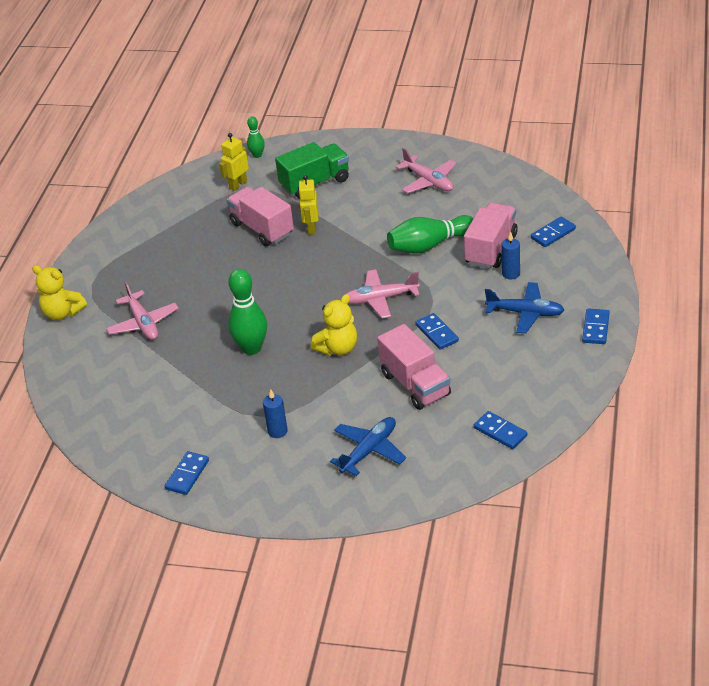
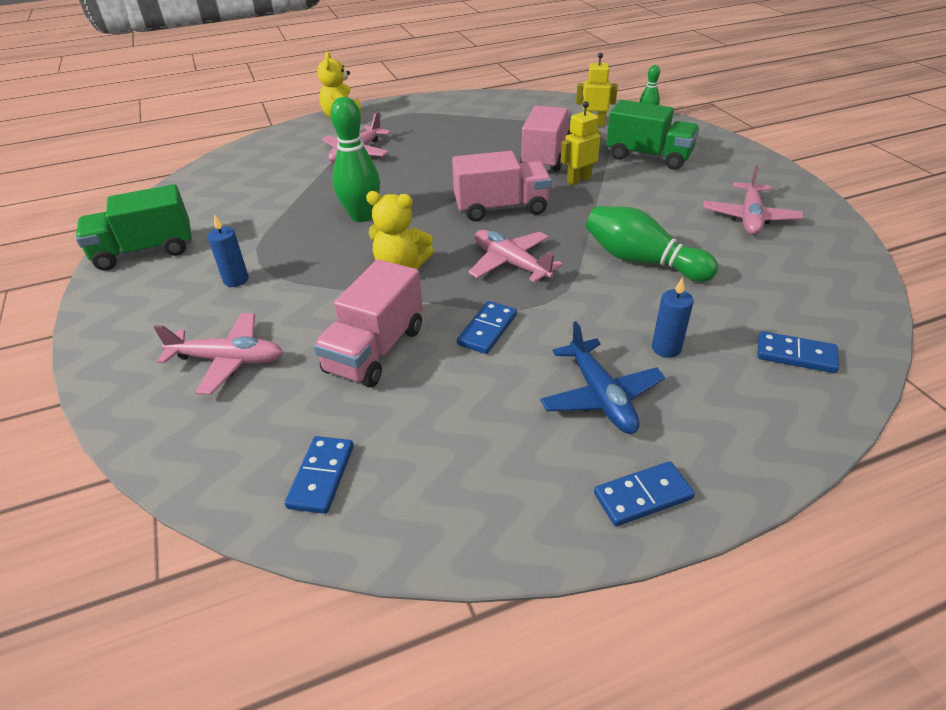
camera: 55 degrees right, 0 degrees up
(187, 475) = (145, 251): blue domino -> green truck
(369, 450) = (228, 360): blue plane -> pink plane
(491, 249) = (693, 311): pink truck -> pink truck (501, 208)

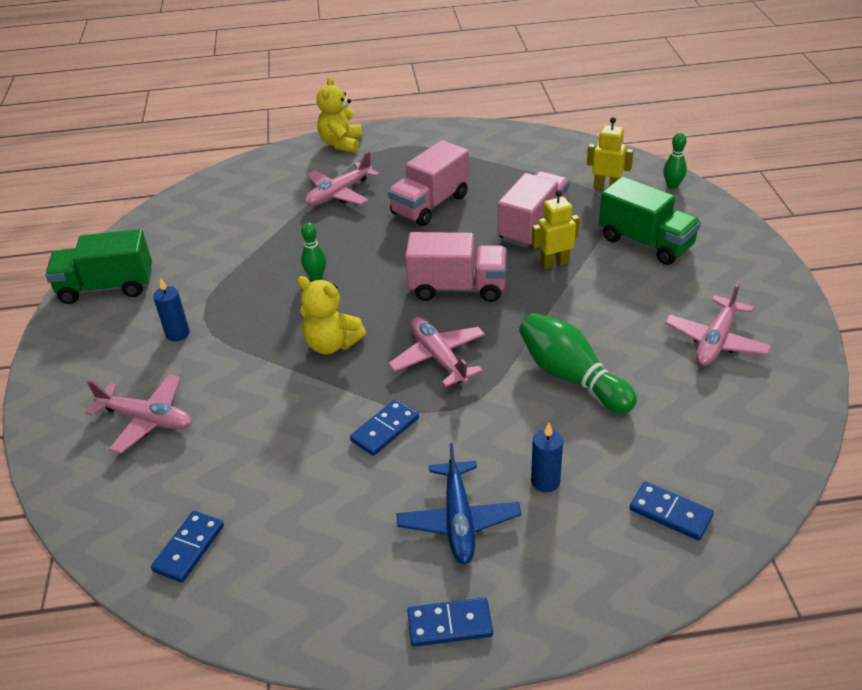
camera: 15 degrees right, 0 degrees up
(361, 216) = (316, 276): green bowling pin -> green bowling pin, size x0.53
(375, 350) = (275, 433): pink truck -> pink truck (430, 205)

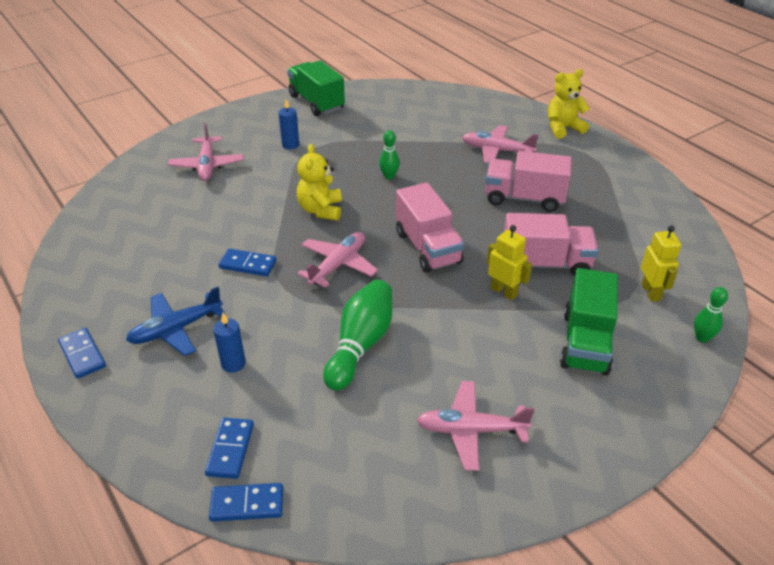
camera: 60 degrees right, 0 degrees up
(189, 548) = (110, 222): blue domino -> blue domino (247, 504)

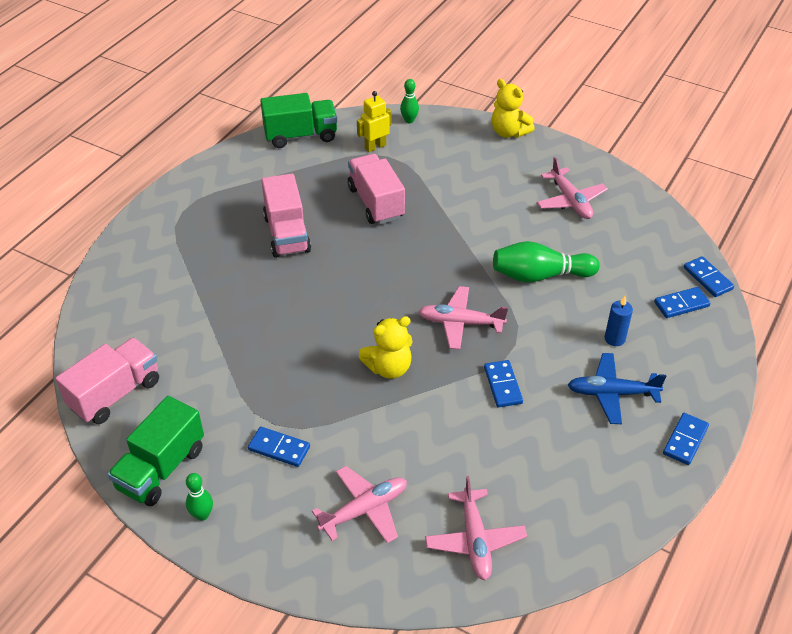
camera: 115 degrees left, 5 degrees up
(176, 329) = (611, 393): blue plane -> blue plane turned 150 degrees clockwise
(290, 145) = (279, 448): blue candle -> blue domino
(389, 176) = (300, 337): green bowling pin -> green bowling pin (202, 515)
(428, 248) = (399, 274): pink truck -> pink truck (115, 394)
(496, 151) = (208, 271): pink plane -> pink plane (475, 540)
(504, 292) = (425, 217): yellow robot -> none
(563, 128) = (138, 234): yellow teddy bear -> yellow teddy bear (509, 132)
(585, 343) = (452, 168): green truck -> green truck (300, 135)

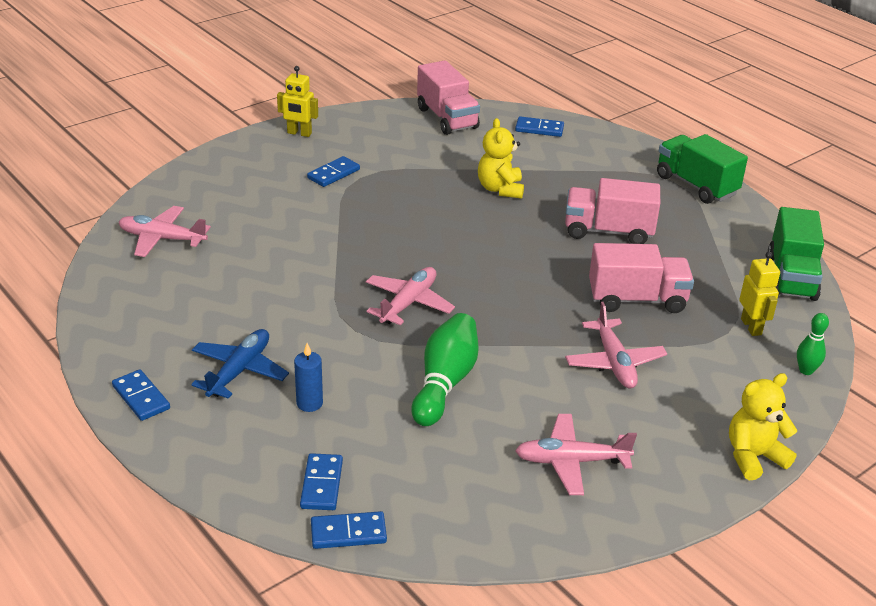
camera: 110 degrees right, 10 degrees down
(161, 468) = (356, 125): green truck -> green truck (696, 185)
(202, 515) = (299, 133): green bowling pin -> yellow robot
(364, 510) = (240, 197): pink plane -> pink plane (614, 362)
(389, 368) = (380, 245): yellow teddy bear -> yellow teddy bear (500, 189)
(503, 385) = (307, 304): blue domino -> blue domino (539, 129)

